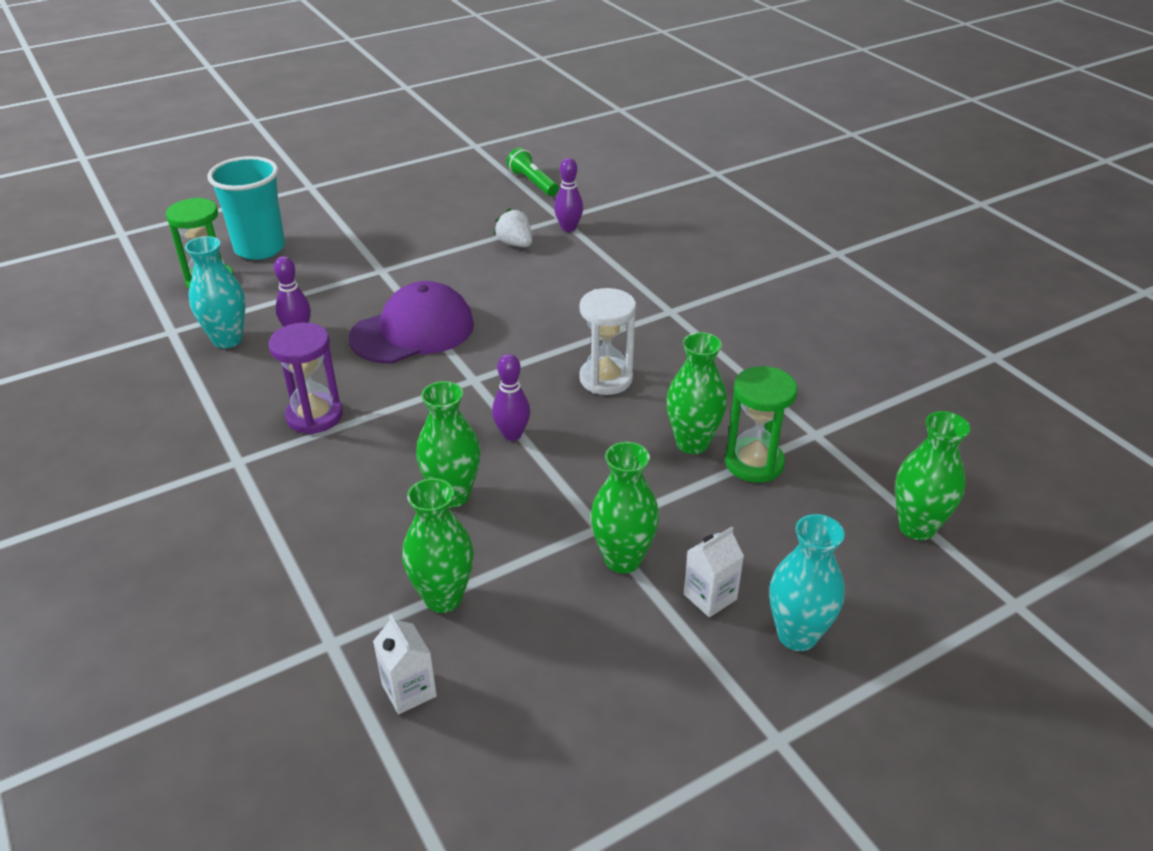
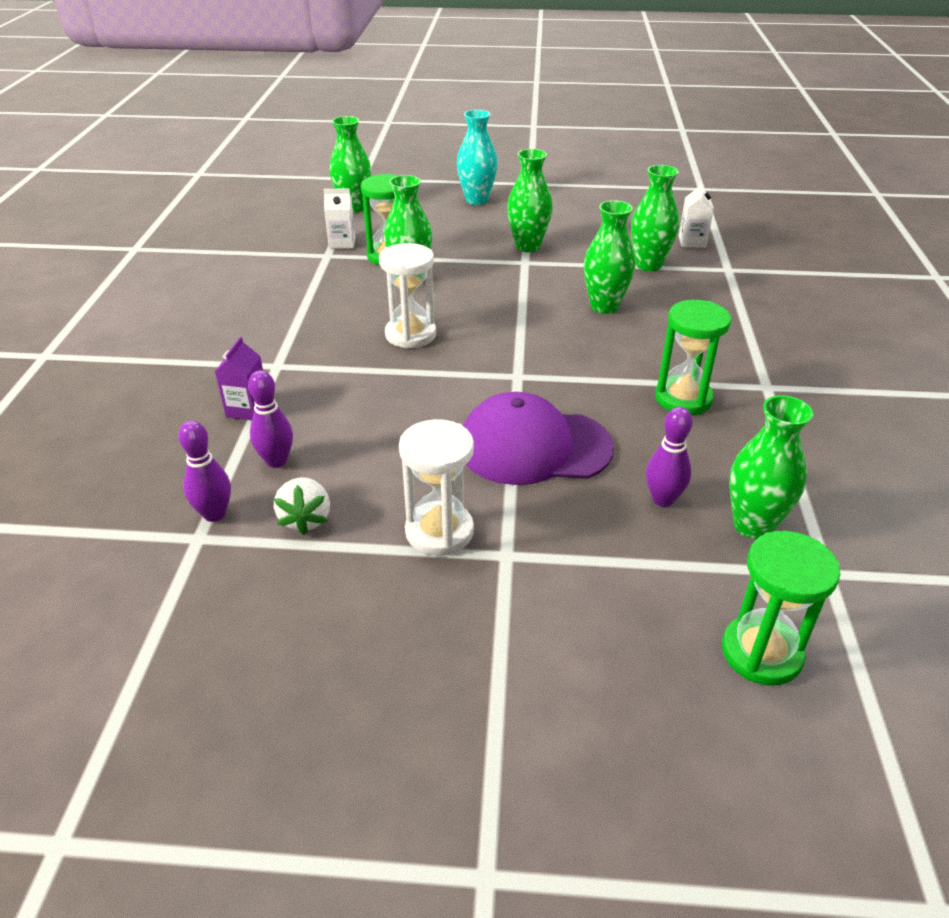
camera: 145 degrees left, 0 degrees up
(227, 340) = (753, 525): turquoise vase -> green vase
(260, 248) = (661, 699): turquoise cup -> none
(314, 416) = (683, 398): purple hourglass -> green hourglass
(431, 266) = (439, 531): none -> white hourglass
(512, 434) = (527, 325): purple bowling pin -> purple bowling pin (276, 461)
(533, 183) = (129, 640): green flashlight -> none
(640, 278) = (247, 409): none -> purple carton
(710, 597) = (500, 221): white carton -> white carton (342, 243)

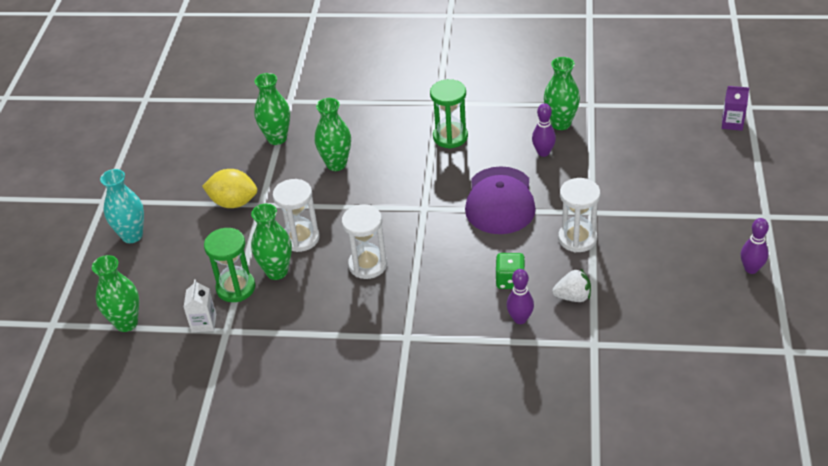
camera: 85 degrees left, 5 degrees up
(214, 514) = (573, 340): purple bowling pin -> purple bowling pin (751, 269)
(247, 409) = (463, 344): purple carton -> purple carton (732, 123)
(356, 453) = (510, 281): none -> green dice
(464, 289) = (300, 238): none -> white hourglass
(528, 246) = (233, 202): green vase -> yellow lemon
(692, 241) = (242, 113): white carton -> none
(761, 653) = (643, 131): green hourglass -> none

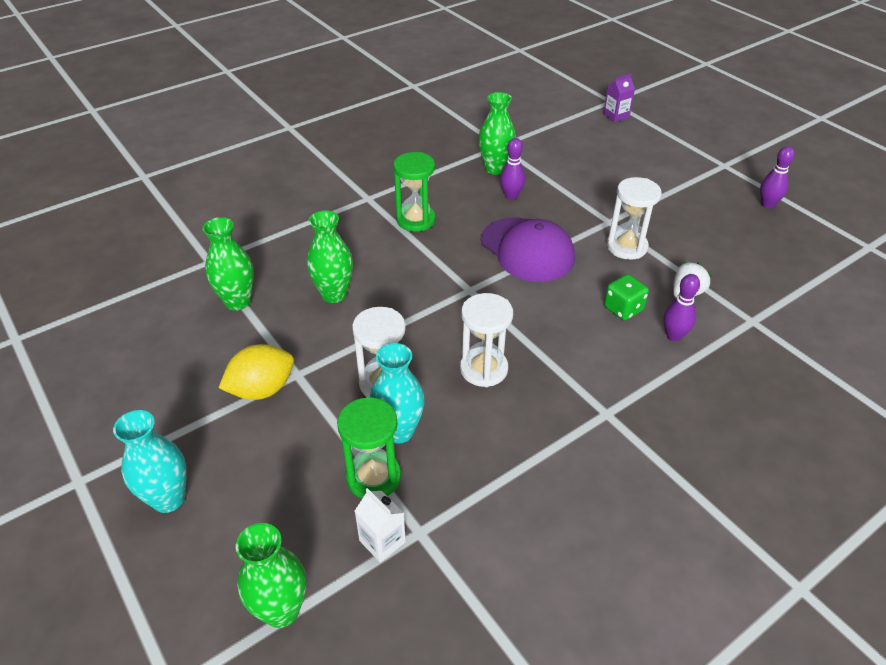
camera: 45 degrees left, 0 degrees up
(277, 271) = (399, 431): green vase -> turquoise vase

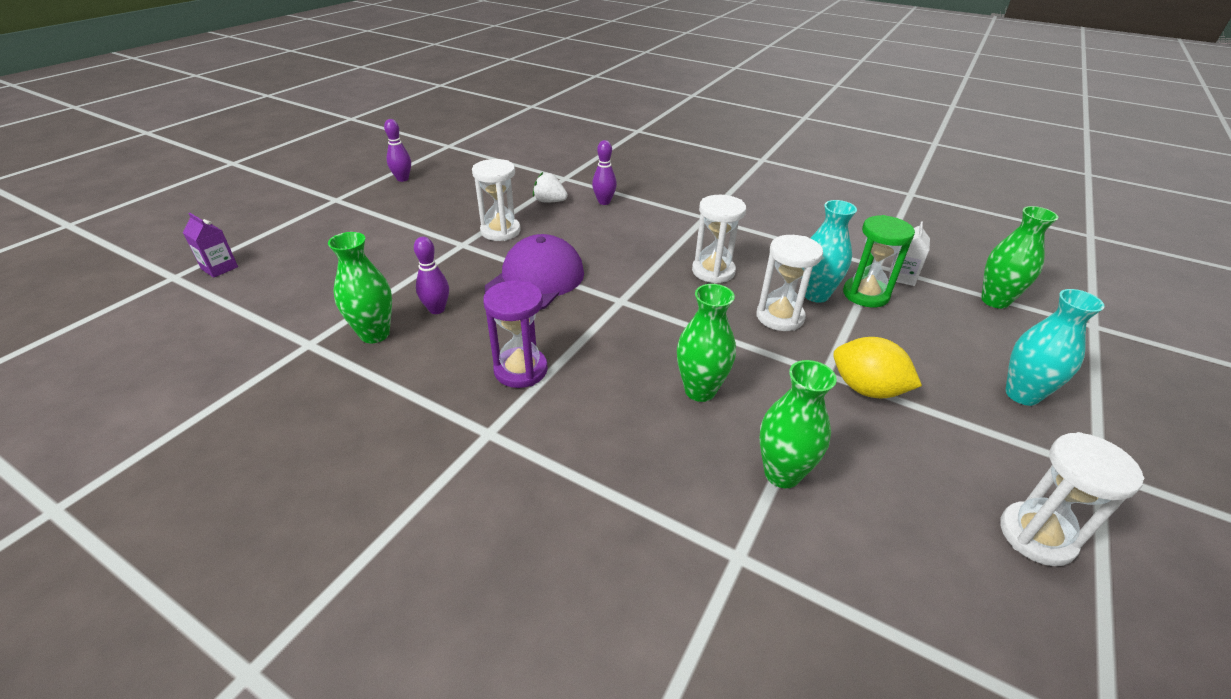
camera: 115 degrees left, 5 degrees down
(91, 395) = (1036, 536): none -> white hourglass
(415, 220) = (521, 370): green hourglass -> purple hourglass
(623, 309) = (589, 223): green dice -> none

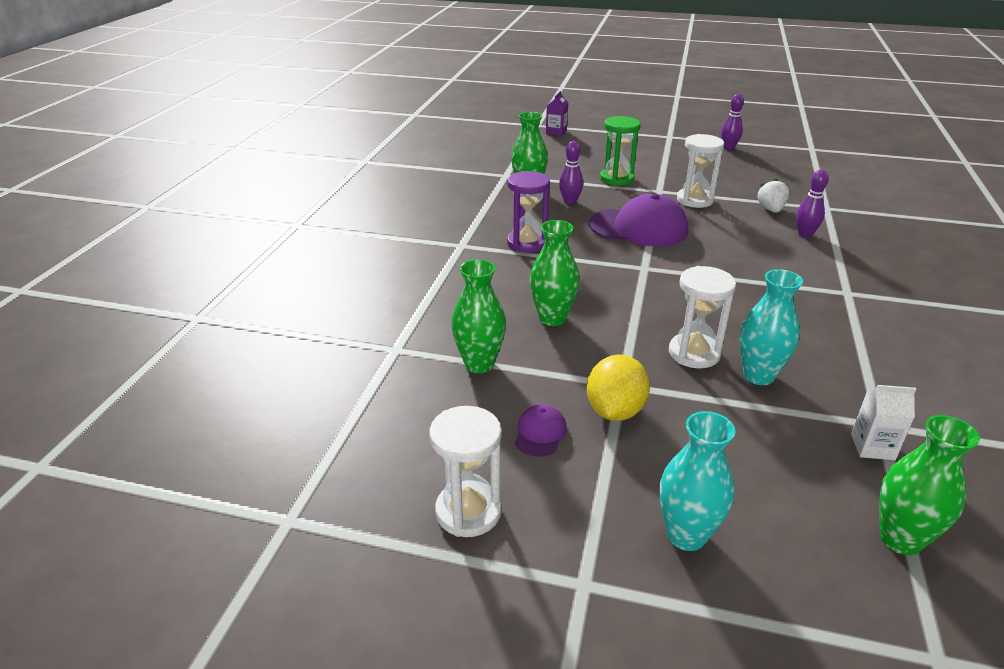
camera: 75 degrees right, 5 degrees down
(713, 271) = (739, 308): white hourglass -> none
(865, 294) = (795, 413): green hourglass -> green hourglass (617, 179)
(905, 450) = (540, 433): none -> purple cap

